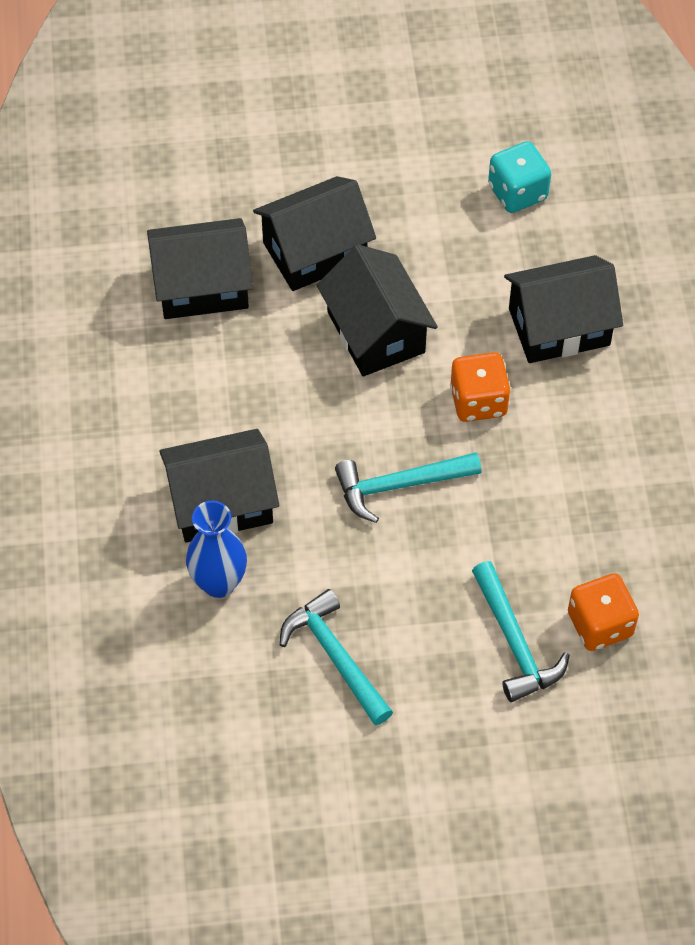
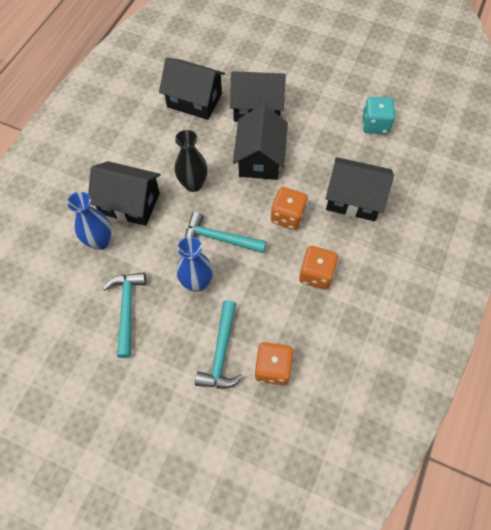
camera: 30 degrees right, 5 degrees up
(300, 423) = (193, 184): none -> black vase
(412, 566) = (197, 283): none -> blue vase
(575, 466) = (316, 274): none -> orange dice

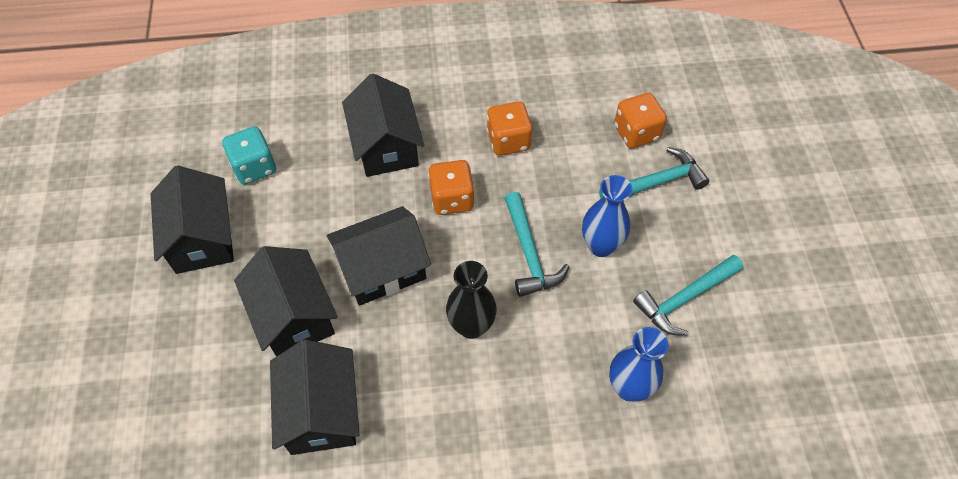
camera: 120 degrees left, 5 degrees down
(130, 203) = (551, 388): black house -> black house (202, 238)

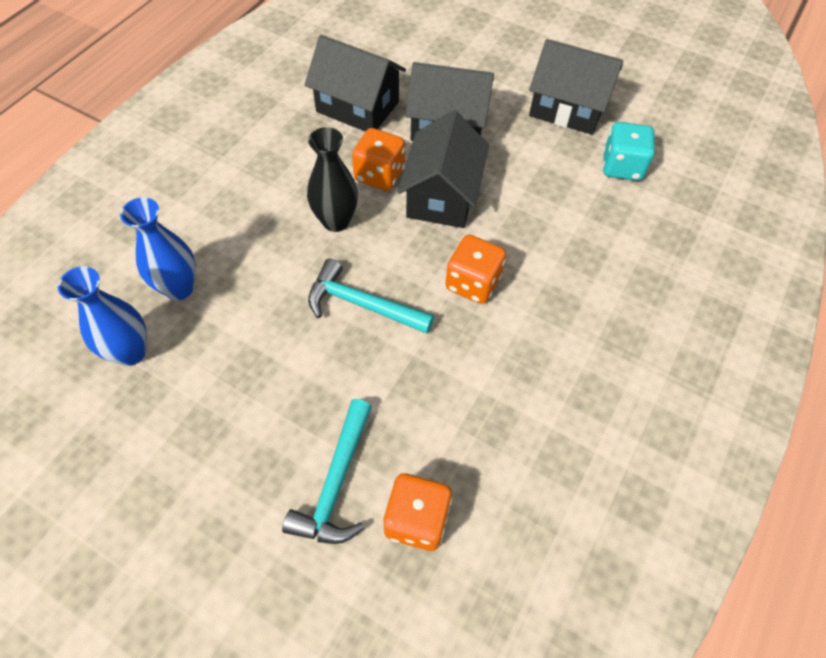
camera: 125 degrees right, 0 degrees up
(386, 146) = (578, 269): black house -> none
(508, 141) = (506, 376): orange dice -> orange dice (379, 175)
(600, 246) = (316, 367): blue vase -> blue vase (130, 352)
(684, 299) = (198, 395): turquoise hammer -> none

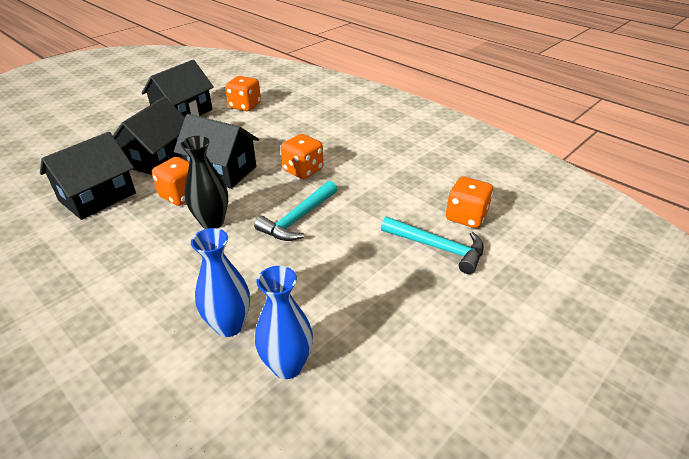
camera: 75 degrees left, 20 degrees down
(622, 167) = (245, 106): turquoise dice -> orange dice

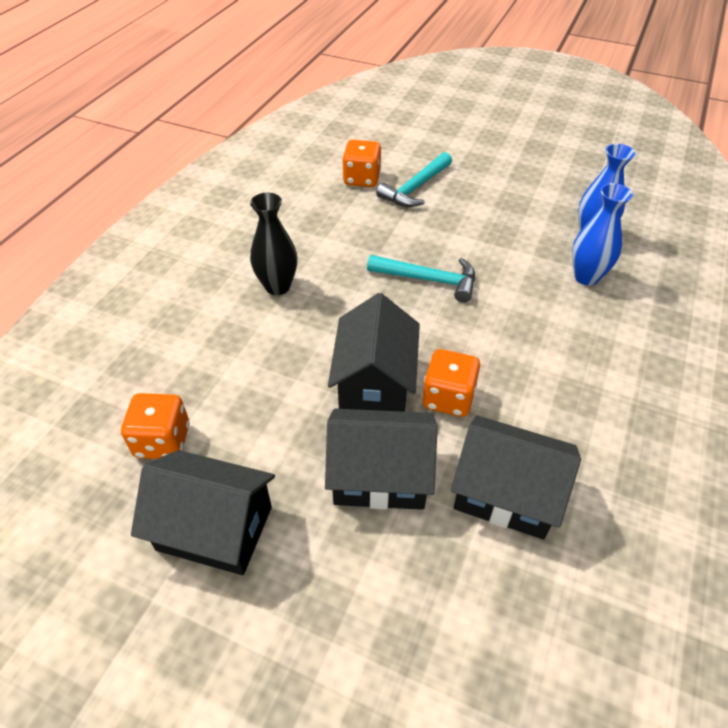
camera: 110 degrees left, 10 degrees up
(212, 222) = (477, 344): black vase -> black vase (277, 286)
(303, 170) = (336, 304): orange dice -> none
(438, 248) = (415, 188): turquoise hammer -> turquoise hammer turned 150 degrees counterclockwise

